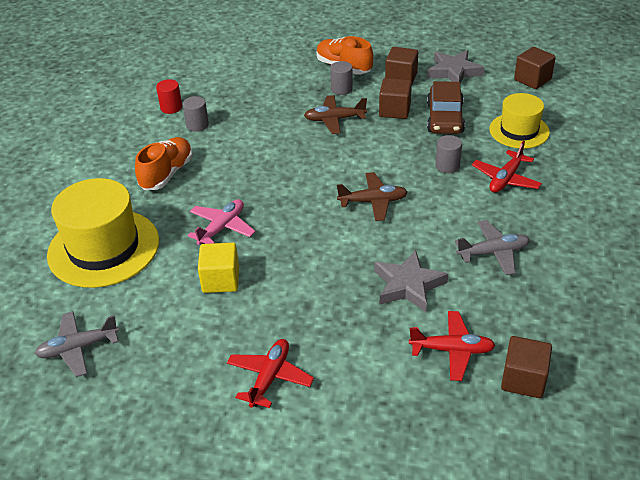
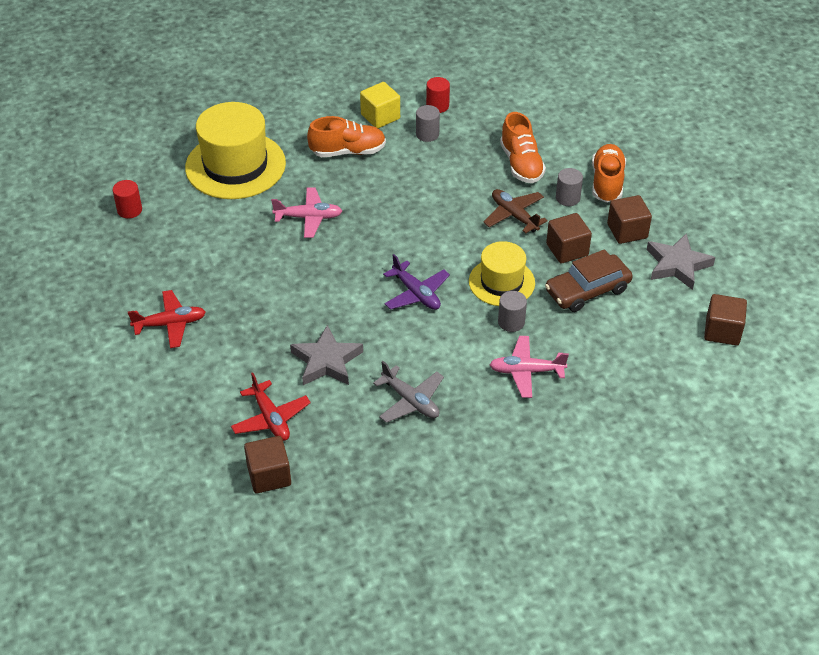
camera: 55 degrees right, 5 degrees up
(78, 348) = (129, 210): grey plane -> red cylinder
(221, 280) = (249, 247): yellow cube -> yellow cube (380, 116)
(283, 95) = (521, 164): none -> orange shoe
(373, 202) = (416, 293): brown plane -> purple plane
(505, 179) = (526, 371): red plane -> pink plane
(519, 131) = (616, 353): yellow hat -> yellow hat (501, 282)

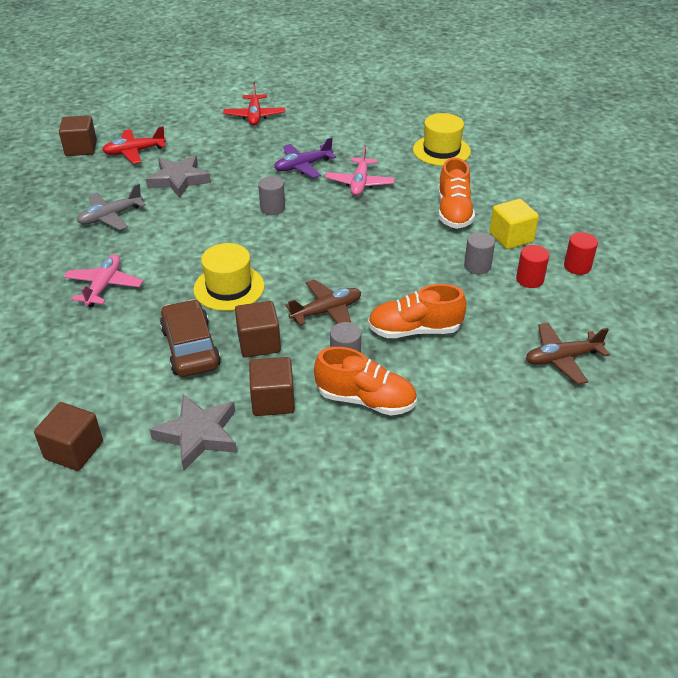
camera: 100 degrees right, 5 degrees down
(129, 210) = (392, 102): red cylinder -> red cylinder (577, 266)
(235, 165) = (441, 150): yellow hat -> yellow hat, size x0.61
(416, 293) = (236, 233): purple plane -> purple plane (303, 166)
(511, 322) = (171, 286): grey cylinder -> grey cylinder (272, 208)
(527, 90) = (562, 358): none -> brown plane

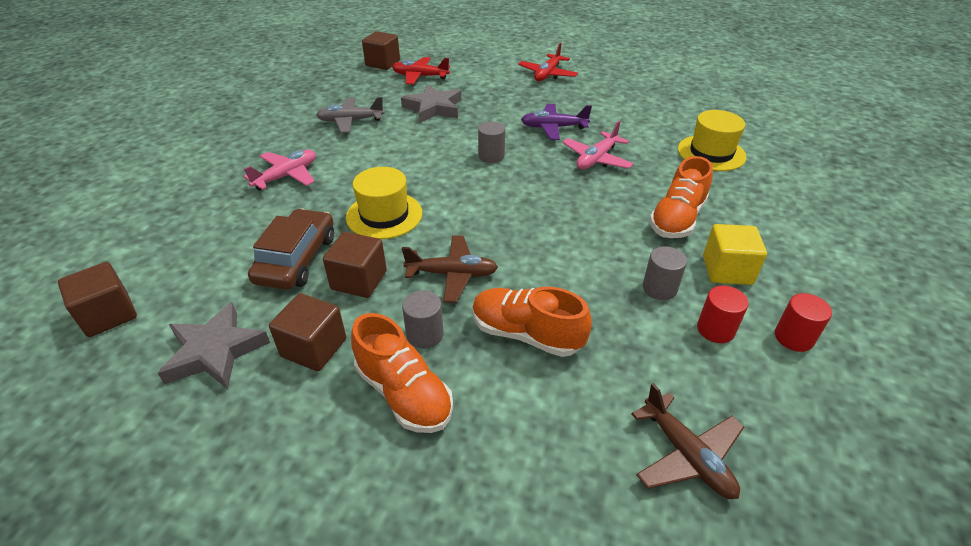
camera: 30 degrees right, 0 degrees up
(562, 358) = (686, 455): brown plane -> brown plane turned 135 degrees counterclockwise

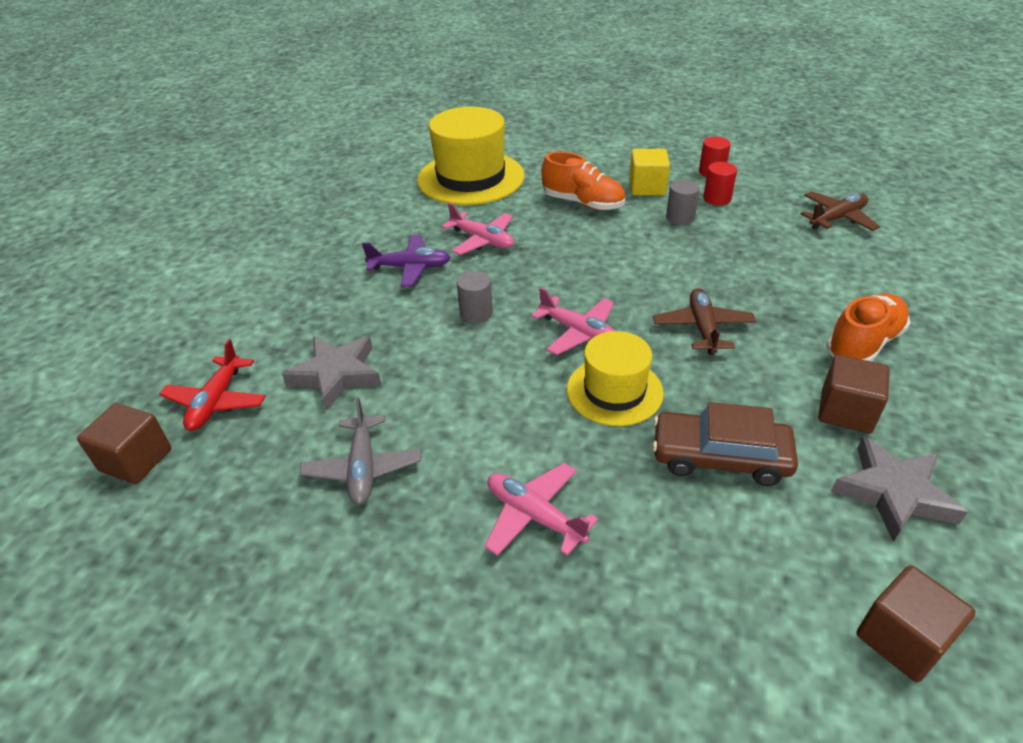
camera: 90 degrees left, 0 degrees up
(359, 280) = (736, 394): brown cube -> none
(425, 334) = (791, 338): grey cylinder -> none
(458, 203) = (579, 333): none -> pink plane
(526, 334) = (762, 281): orange shoe -> none
(547, 74) = (258, 272): red plane -> none
(553, 128) = (410, 267): purple plane -> purple plane turned 90 degrees counterclockwise
(711, 153) = (471, 178): yellow hat -> yellow hat, size x1.64

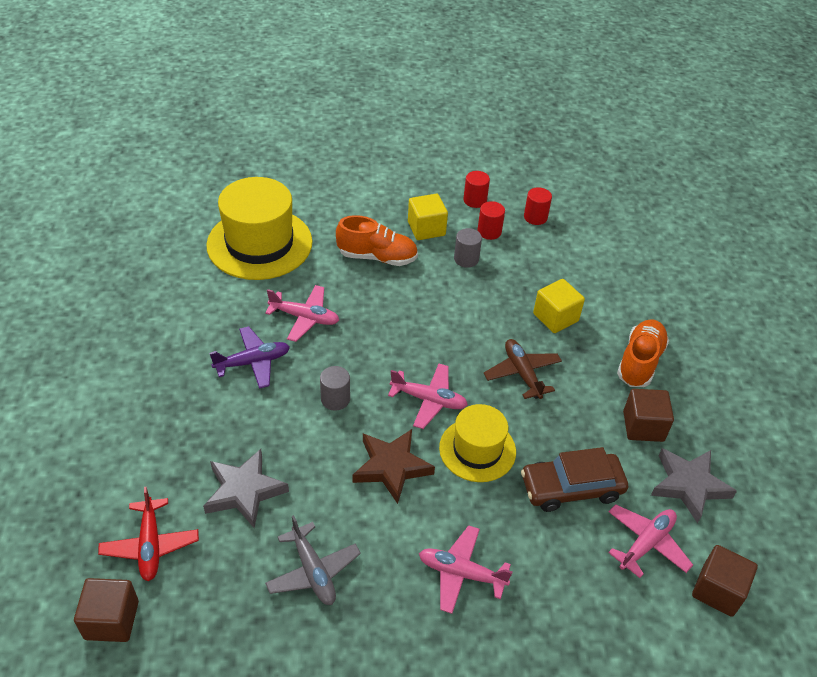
camera: 25 degrees left, 5 degrees up
(505, 387) = (391, 467): none -> brown star
(766, 283) = (555, 317): none -> yellow cube
(776, 193) = (535, 217): none -> red cylinder
(805, 547) = (646, 544): none -> pink plane
(837, 218) = (589, 238): brown plane -> none

